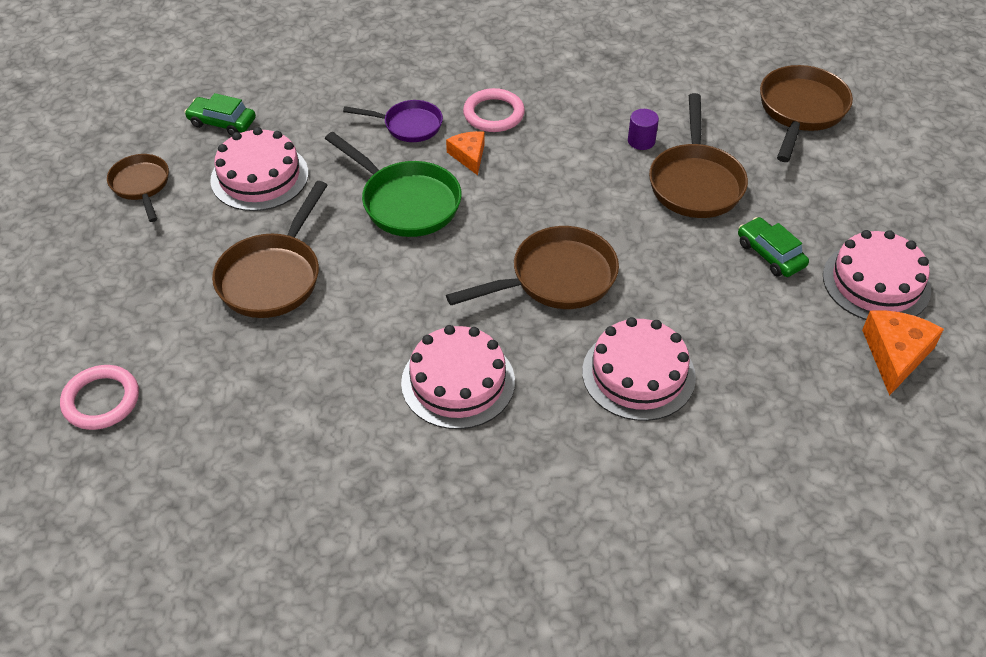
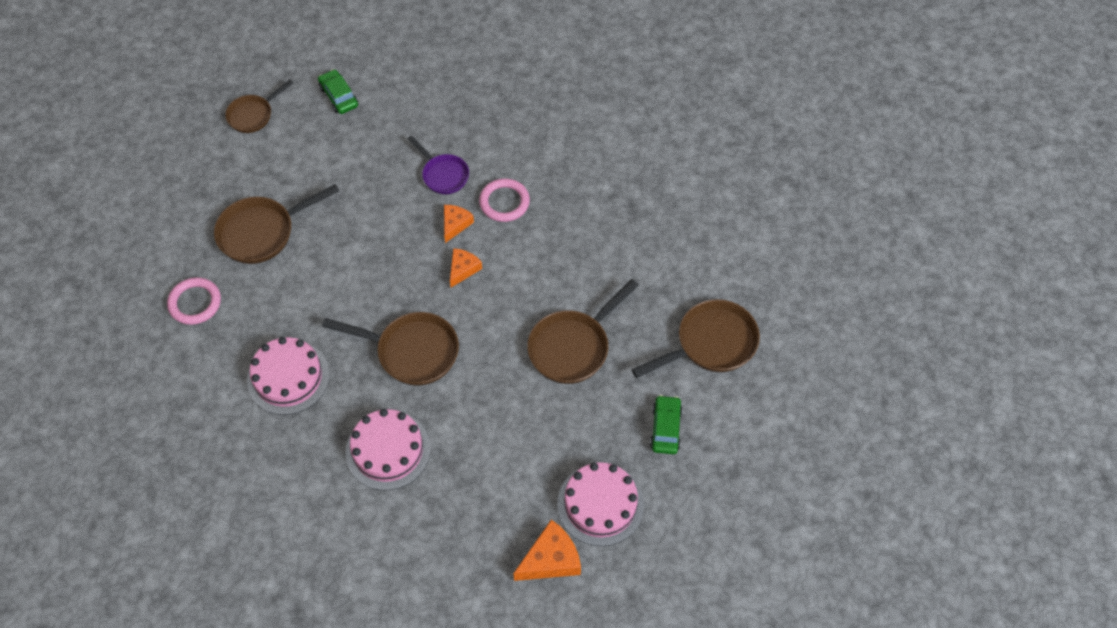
camera: 40 degrees right, 10 degrees up
(101, 400) = (109, 249): pink ring -> pink ring (195, 303)
(141, 185) = (253, 115): brown pan -> brown pan turned 150 degrees counterclockwise
(259, 176) = (321, 154): pink cake -> none
(405, 202) = (383, 232): green pan -> none
(521, 185) = (463, 269): none -> orange cheese
(641, 141) = (574, 290): purple cylinder -> none
(770, 254) = (558, 433): green car -> green car (665, 428)

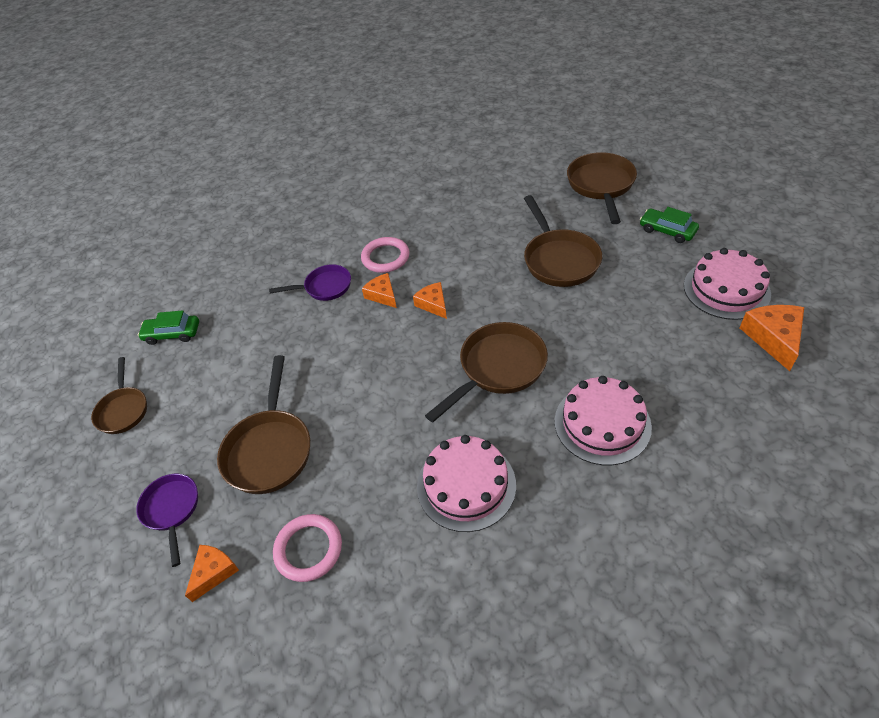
camera: 55 degrees left, 10 degrees down
(155, 256) = (214, 572): none -> orange cheese
(188, 202) = (172, 510): none -> purple pan

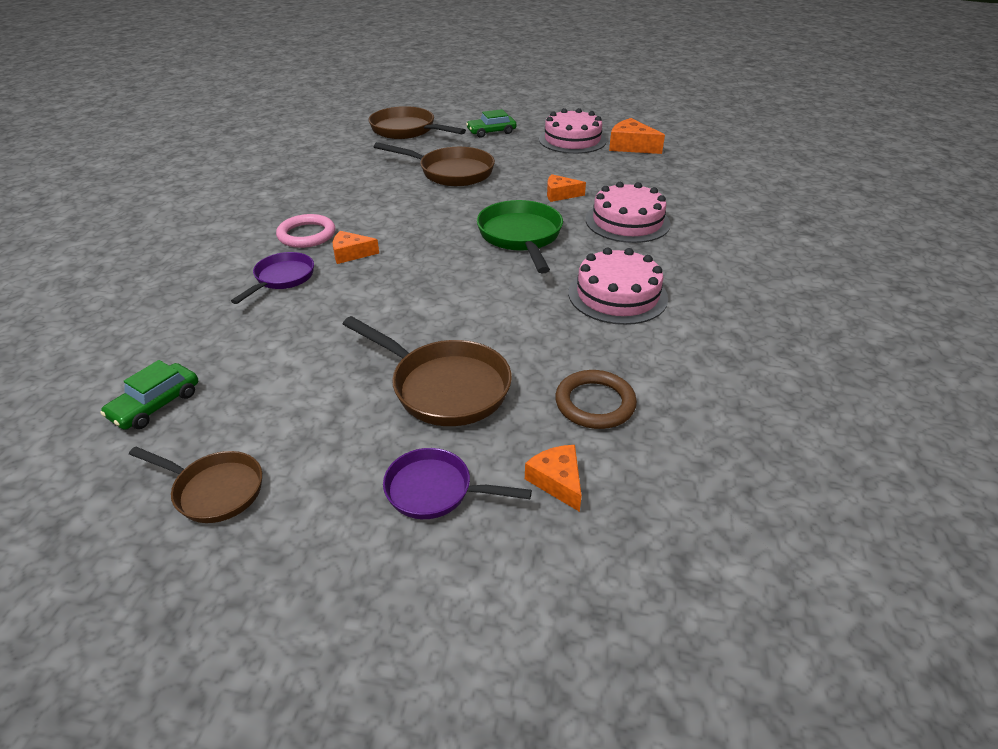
camera: 60 degrees left, 10 degrees down
(308, 549) = (595, 403): pink ring -> brown ring
(433, 304) = (406, 236): orange cheese -> orange cheese (560, 194)
(498, 368) = (521, 237): brown pan -> green pan

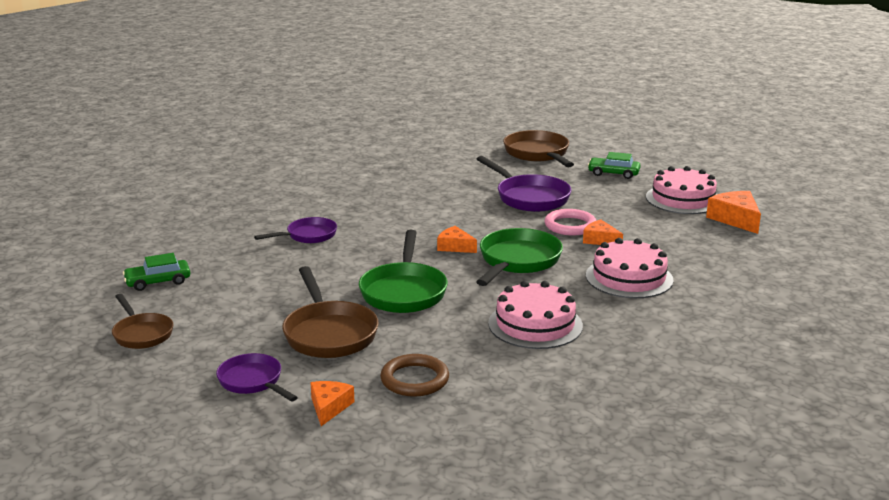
camera: 35 degrees right, 15 degrees down
(306, 235) = (358, 212): pink ring -> pink ring (570, 226)
(351, 254) = (373, 234): orange cheese -> orange cheese (455, 247)
(451, 172) = (529, 197): brown pan -> purple pan
(459, 306) = (404, 291): none -> green pan

